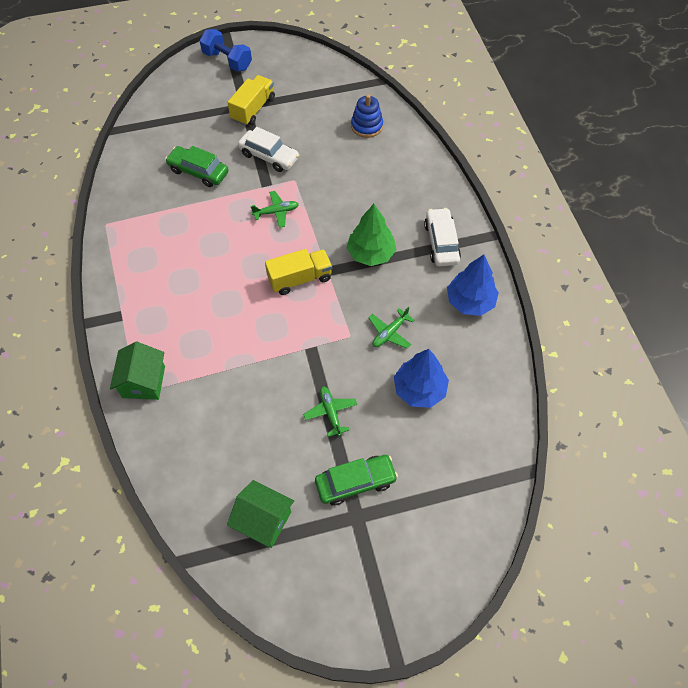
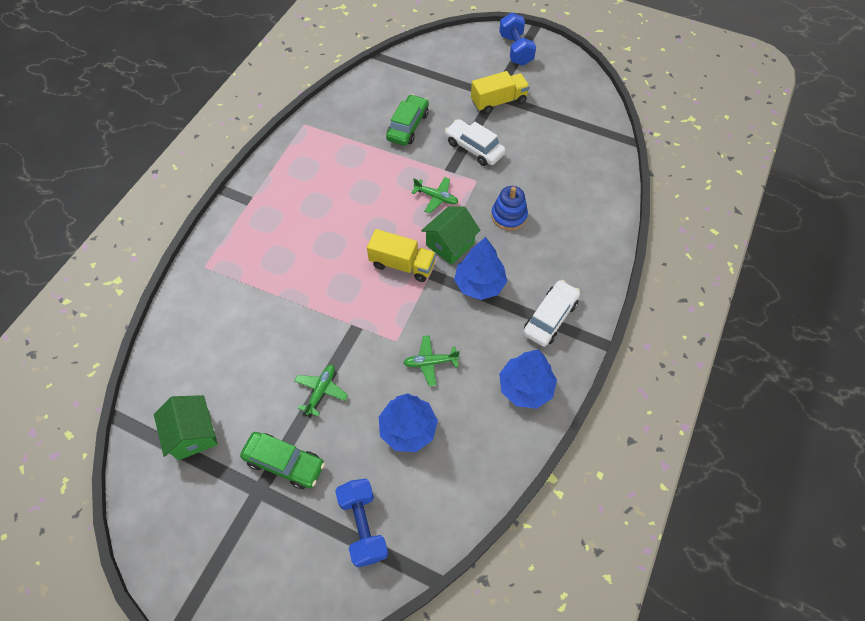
camera: 40 degrees right, 0 degrees up
(144, 381) = (217, 262): green house -> green house (450, 244)
(198, 171) = (408, 126): green car -> green car turned 45 degrees clockwise
(269, 156) = (474, 148): white car -> white car turned 150 degrees clockwise
(367, 126) = (582, 173): blue stacking toy -> blue stacking toy (509, 216)
(371, 253) = (479, 284): green tree -> blue tree
(453, 477) = (363, 526): none -> blue dumbbell

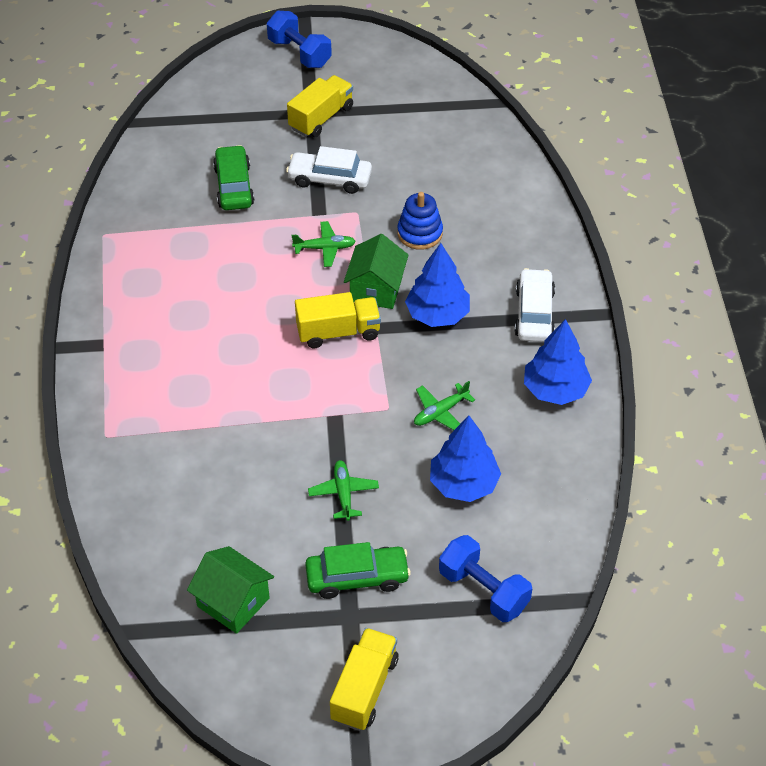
camera: 30 degrees left, 10 degrees down
(227, 557) = (364, 689): none -> yellow truck

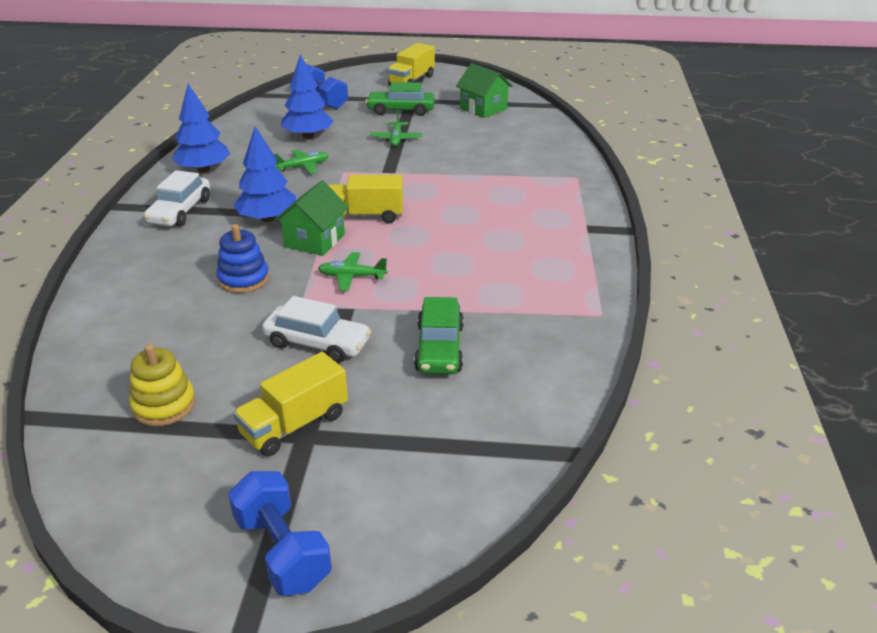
camera: 170 degrees left, 15 degrees down
(415, 120) = (164, 405): none -> yellow stacking toy

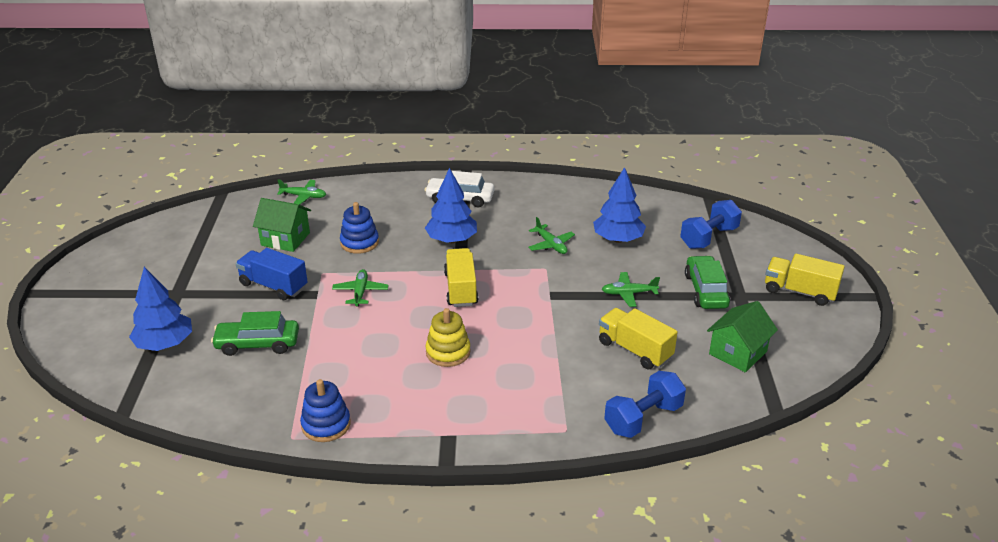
camera: 85 degrees right, 0 degrees up
(94, 329) = (303, 196): none -> green plane
(164, 405) = (219, 236): yellow stacking toy -> yellow stacking toy (448, 352)
(203, 169) = (534, 196): blue tree -> blue tree (165, 344)
(282, 551) = (84, 297): blue dumbbell -> blue dumbbell (643, 418)
(294, 424) = (188, 287): yellow truck -> yellow truck (635, 350)
(314, 240) = (417, 267): green house -> green house (285, 239)
(317, 343) = (273, 286): white car -> blue truck
(579, 293) = (326, 425): none -> blue stacking toy

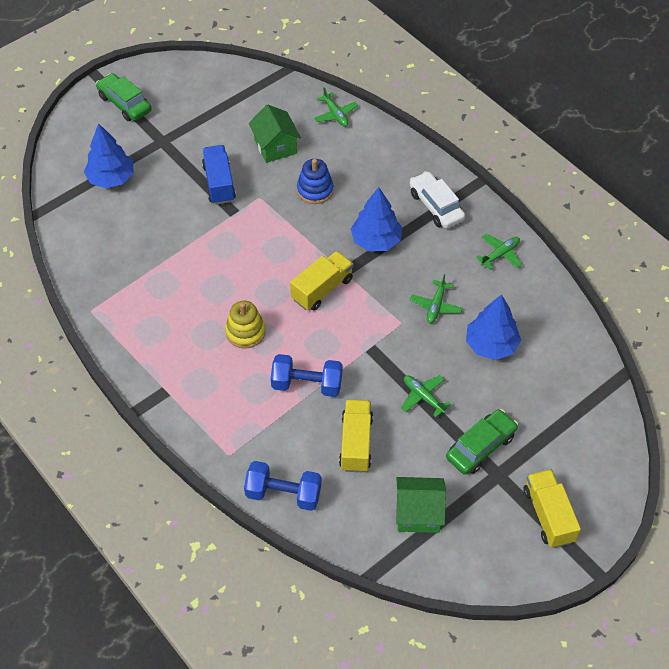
camera: 50 degrees right, 20 degrees up
(257, 344) = (155, 224): green car -> green car (125, 103)
(326, 425) = (117, 319): blue stacking toy -> none
(360, 292) = (260, 235): green plane -> green plane (500, 254)
(709, 237) = (562, 406): blue dumbbell -> blue dumbbell (307, 384)

